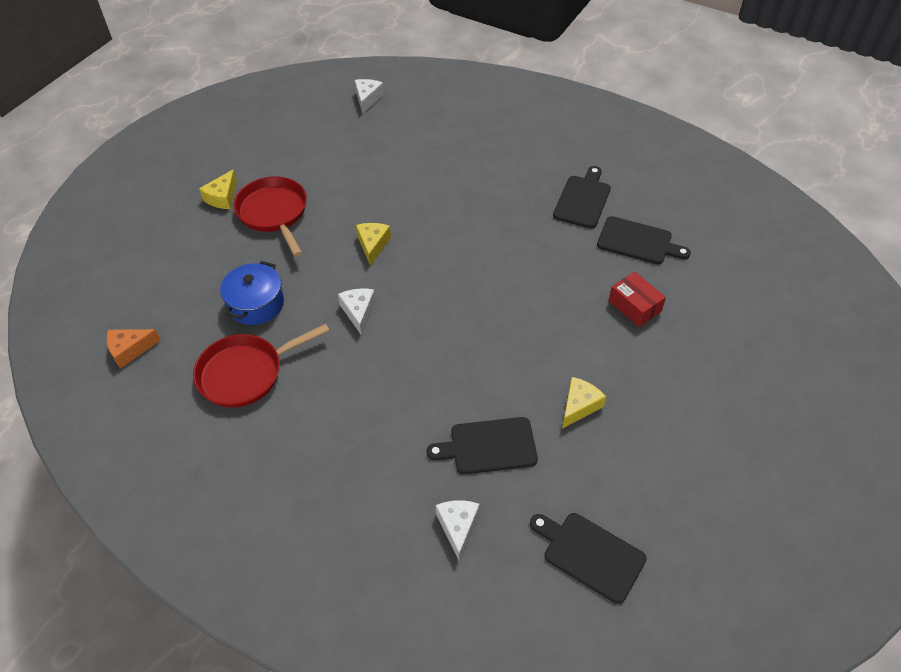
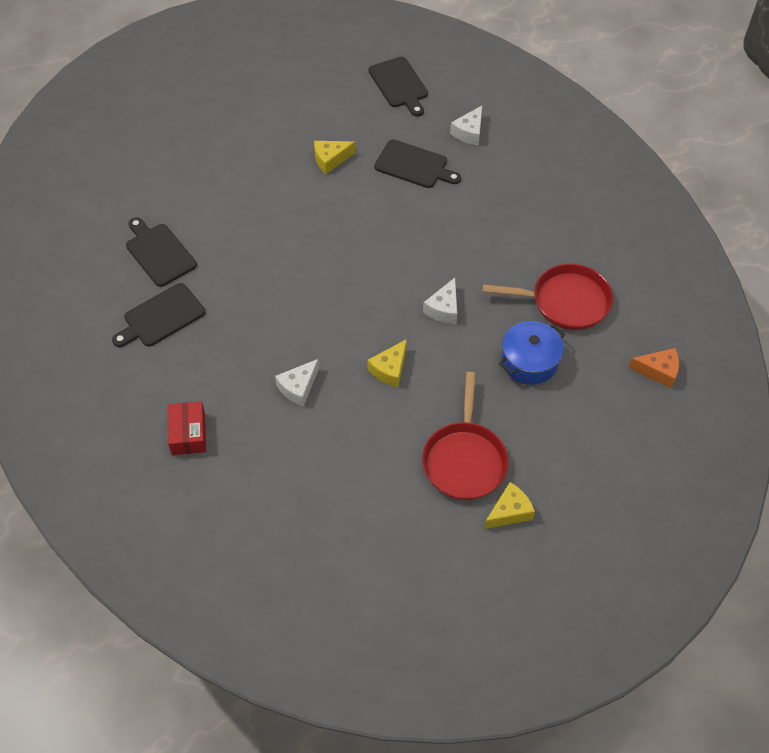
camera: 150 degrees left, 5 degrees up
(367, 99) = (262, 584): white cheese -> white cheese (298, 387)
(634, 306) = (220, 204): red box -> red box (188, 434)

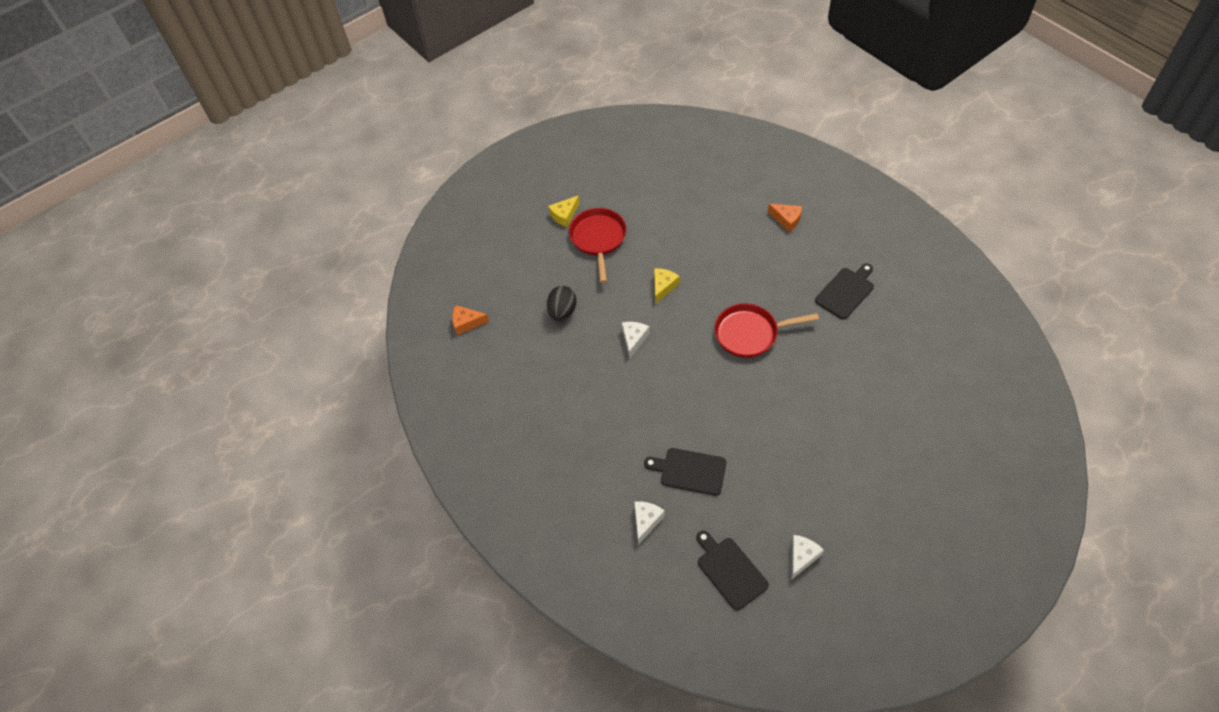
camera: 175 degrees right, 0 degrees up
(159, 253) = (875, 341): black cutting board -> none
(188, 434) = (786, 220): red box -> orange cheese
(298, 387) = (724, 262): white cheese -> white cheese (801, 557)
(330, 159) = (768, 462): yellow cheese -> none
(529, 361) = (562, 312): blue pot -> black egg
(565, 302) = (539, 364): red pan -> red pan (750, 333)

